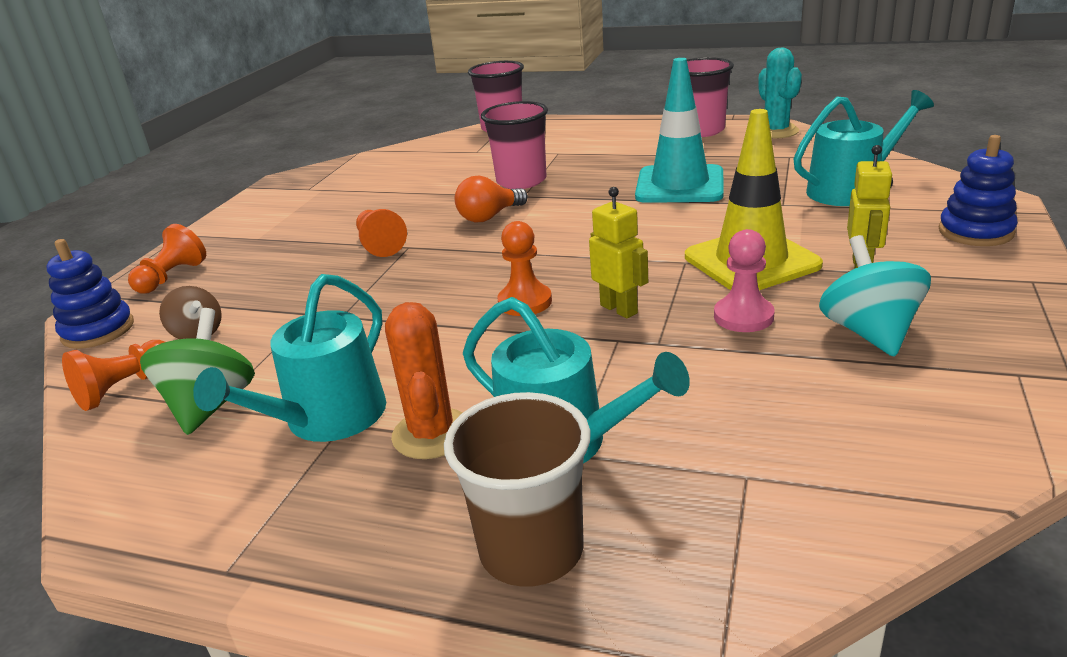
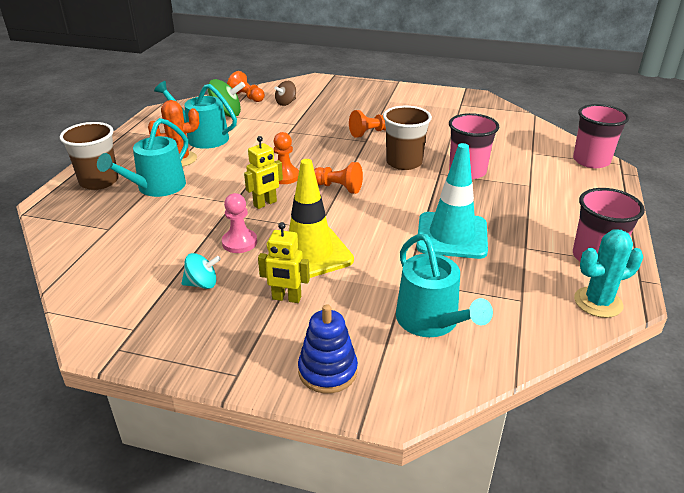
camera: 85 degrees right, 5 degrees up
(98, 330) = (298, 83): blue stacking toy -> none
(172, 277) = (346, 88): orange pawn -> orange pawn (338, 187)
(489, 217) = (404, 162): orange light bulb -> brown cup
(869, 332) = (202, 284): turquoise spinning top -> turquoise spinning top, size x0.63

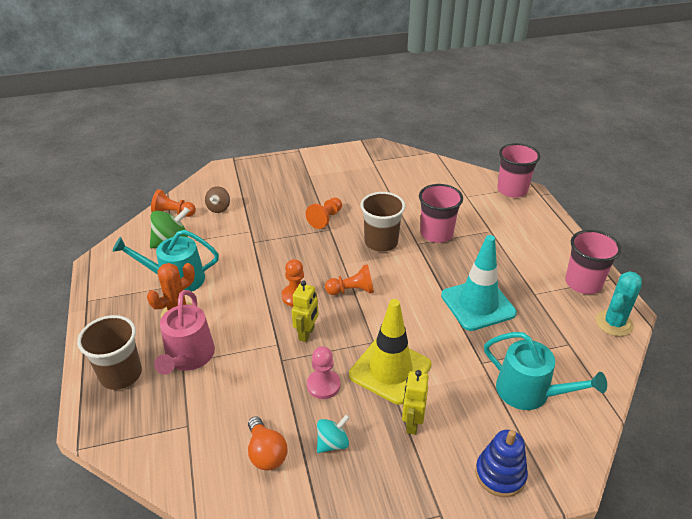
camera: 30 degrees left, 5 degrees up
(143, 269) = (266, 453): none -> orange light bulb
(157, 187) = (188, 357): turquoise watering can -> pink watering can
(286, 298) = (412, 423): yellow robot -> yellow robot turned 120 degrees clockwise

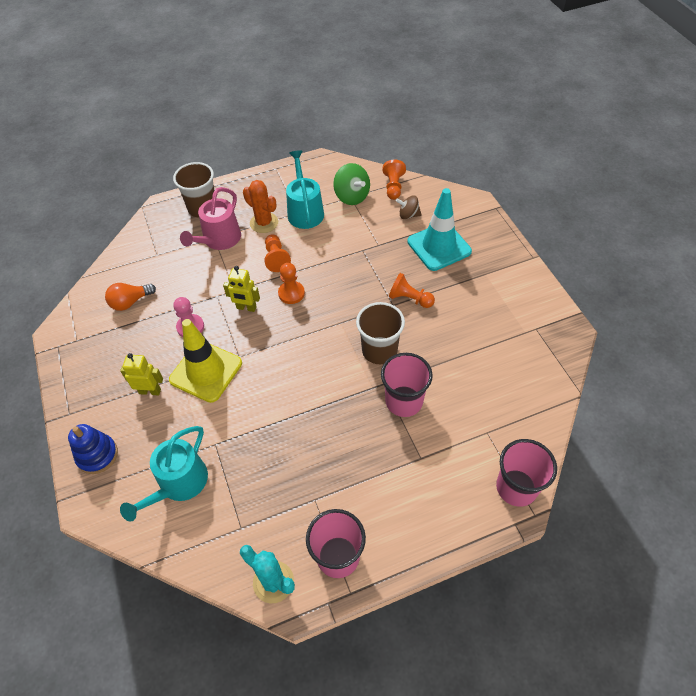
camera: 85 degrees right, 15 degrees up
(188, 357) = (219, 240): pink watering can -> pink watering can turned 60 degrees counterclockwise
(332, 443) = (135, 340): turquoise spinning top -> none
(352, 291) = (303, 333): orange pawn -> orange pawn (276, 258)
(478, 304) = (293, 442): turquoise traffic cone -> turquoise traffic cone (439, 246)

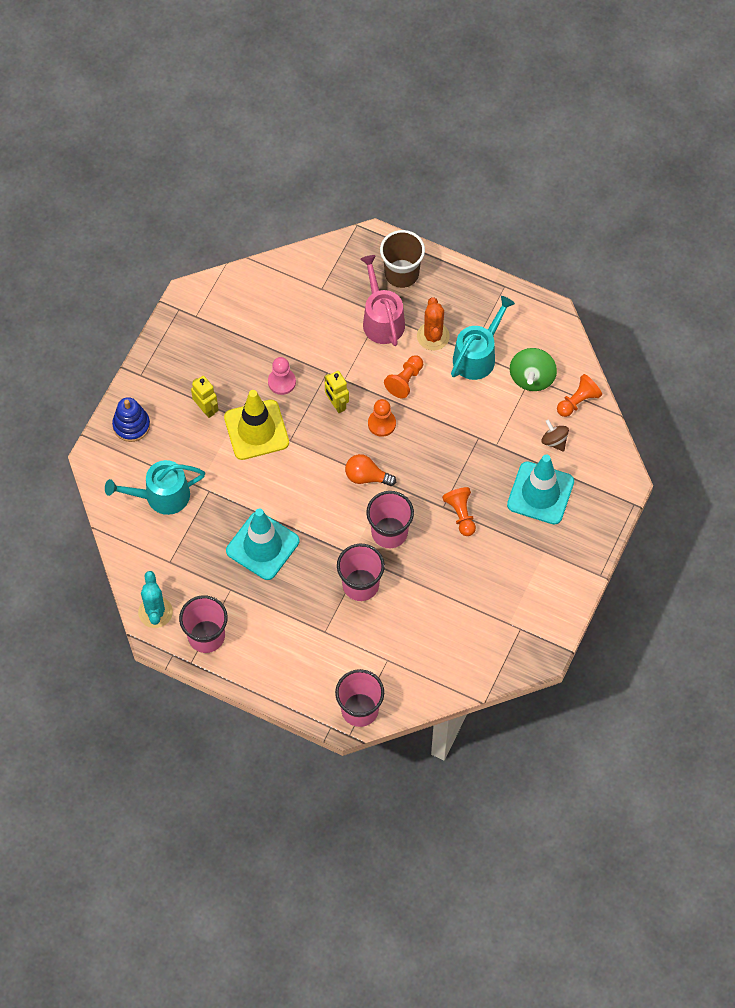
camera: 45 degrees right, 10 degrees up
(130, 302) = (261, 317): orange light bulb -> orange light bulb (366, 476)
(219, 240) = (381, 319): pink watering can -> pink watering can turned 90 degrees clockwise
(302, 443) = (262, 546): none -> turquoise traffic cone
(379, 350) = (389, 532): brown cup -> pink cup

